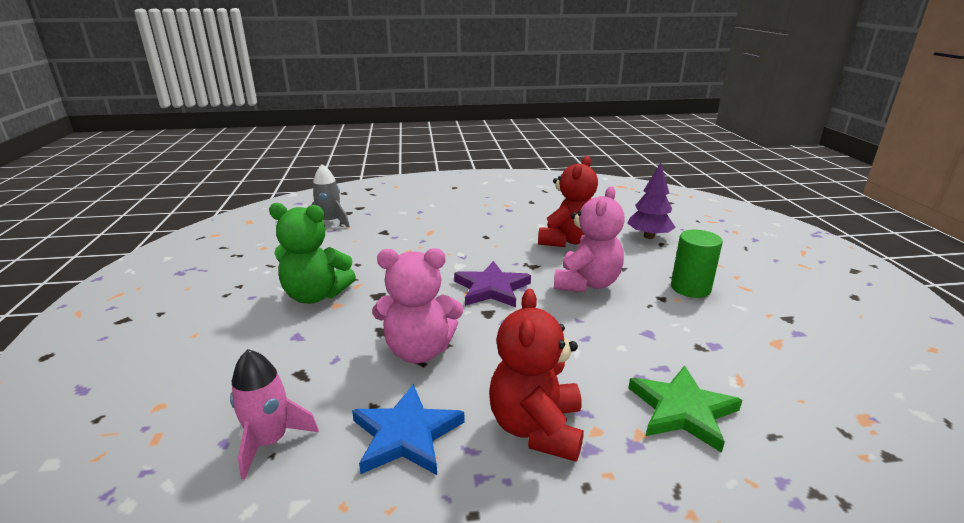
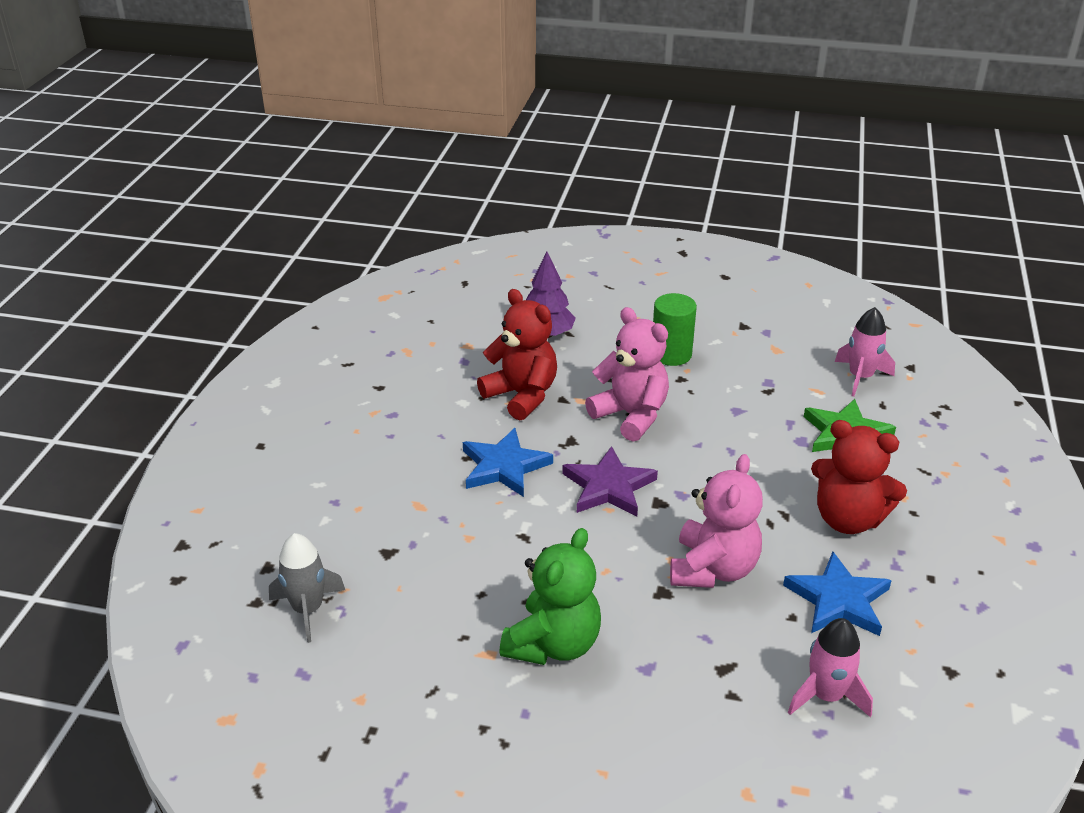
camera: 70 degrees left, 10 degrees up
(485, 249) = (504, 467): none -> blue star
(805, 410) = (860, 377): none -> pink rocket

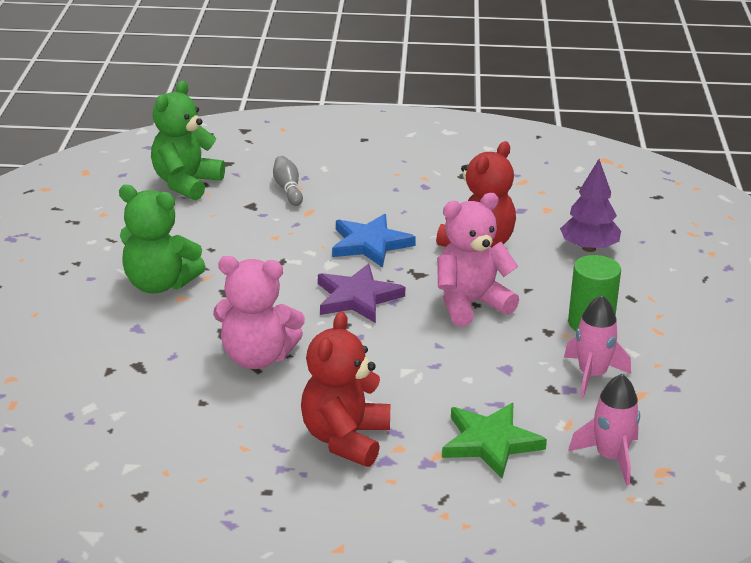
camera: 80 degrees right, 5 degrees down
(308, 609) = (186, 183): grey rocket -> green teddy bear
(359, 518) = (288, 189): none -> grey bowling pin
(631, 415) = (470, 304): pink teddy bear -> pink teddy bear turned 150 degrees counterclockwise
(826, 695) = (109, 419): pink rocket -> pink rocket (592, 375)
(838, 600) = (227, 429): blue star -> none

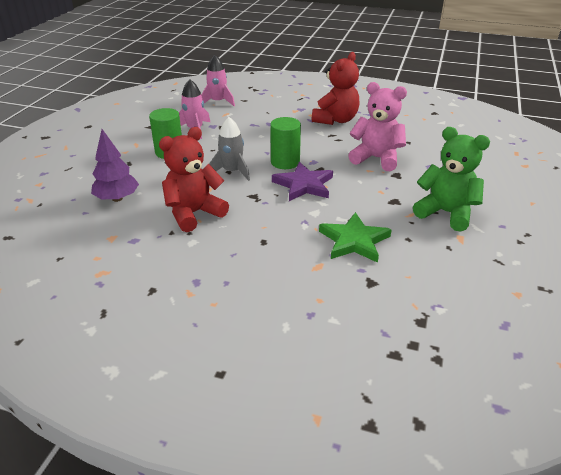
camera: 165 degrees left, 5 degrees up
(186, 183) = (439, 325): green teddy bear -> none
(288, 189) = (331, 299): grey bowling pin -> none
(370, 244) = (277, 225): blue star -> none
(400, 330) = (285, 162): none -> green cylinder
(470, 304) = (232, 171): pink teddy bear -> grey rocket
(490, 442) = (267, 112): green star -> green star (354, 241)

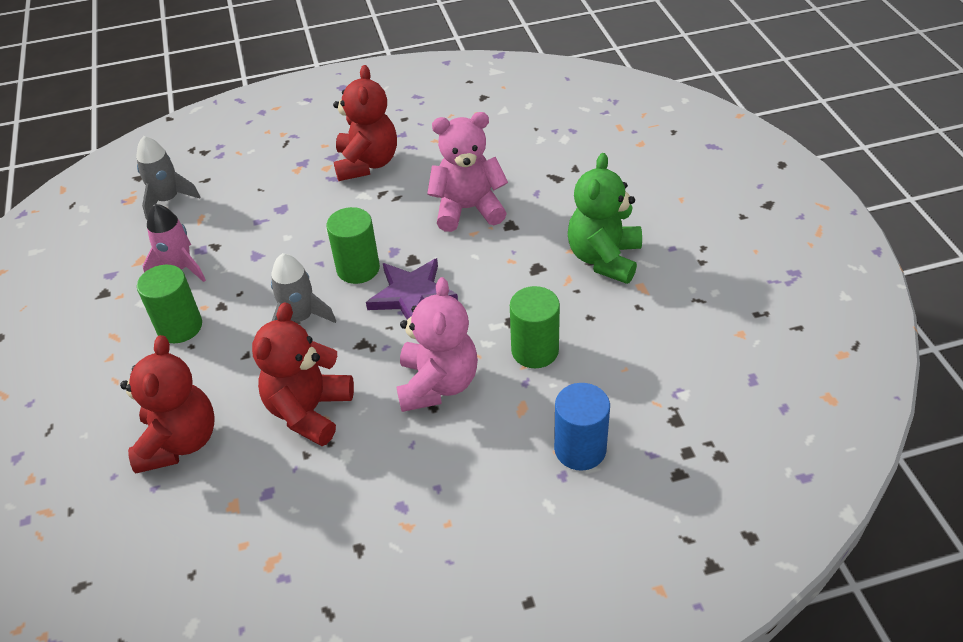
camera: 30 degrees left, 10 degrees up
(117, 198) = (179, 442): purple tree -> red teddy bear
(218, 102) = (168, 200): pink rocket -> grey rocket
(277, 232) = (437, 384): none -> pink teddy bear
(335, 306) = (580, 449): none -> blue cylinder
(354, 241) = (535, 350): green star -> green cylinder
(446, 213) = (604, 258): green teddy bear -> green teddy bear turned 75 degrees counterclockwise

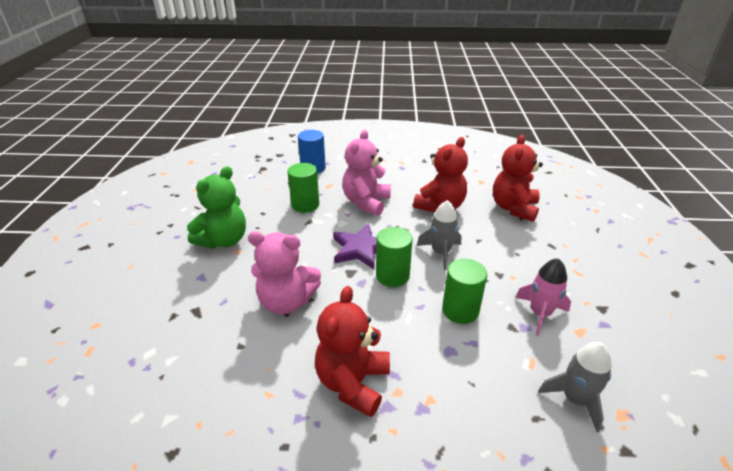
camera: 165 degrees left, 10 degrees down
(180, 327) = (528, 267): green cylinder -> green cylinder (460, 310)

